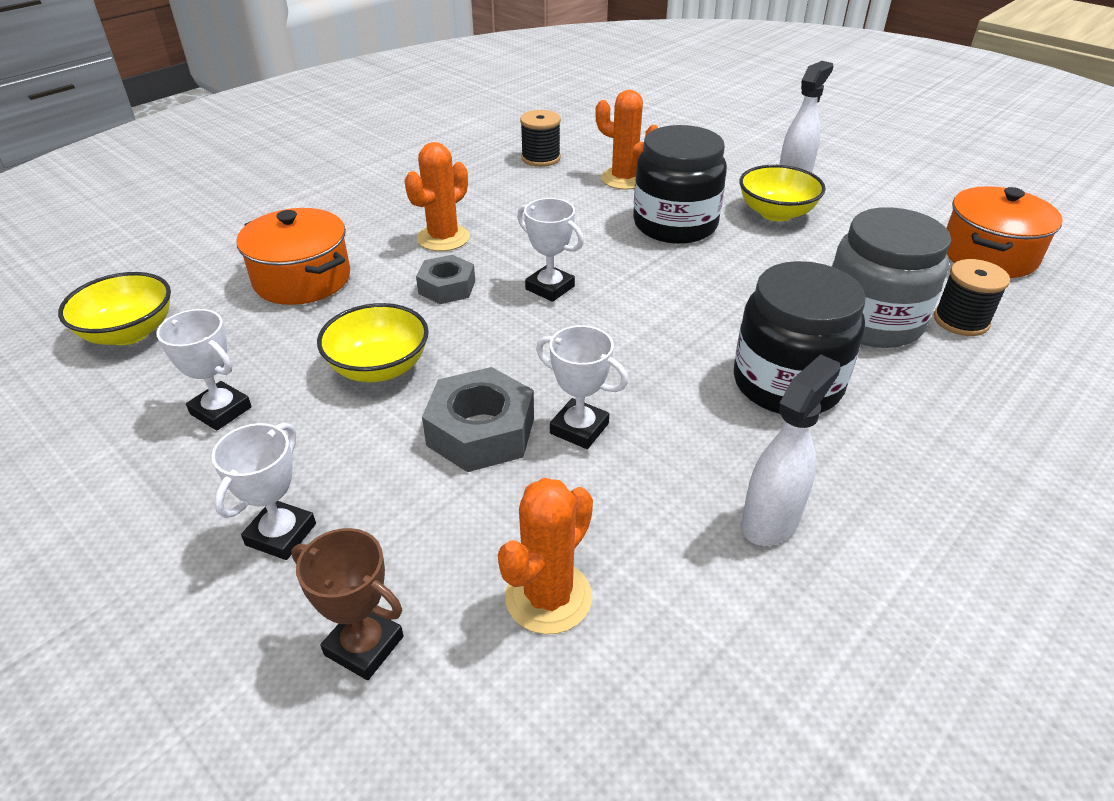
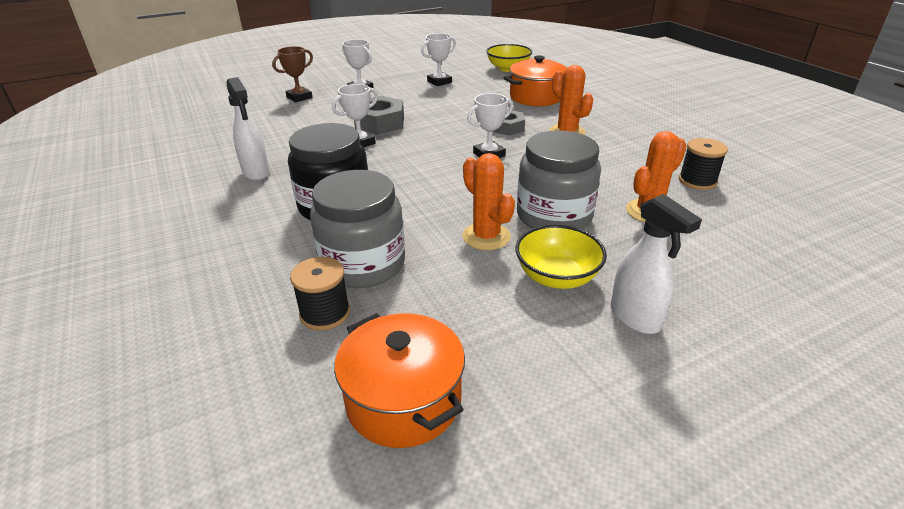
camera: 110 degrees right, 5 degrees down
(379, 367) = (445, 108): yellow bowl -> none
(548, 597) = (280, 124): orange cactus -> orange cactus (486, 237)
(675, 224) = (554, 216): black jar -> grey jar

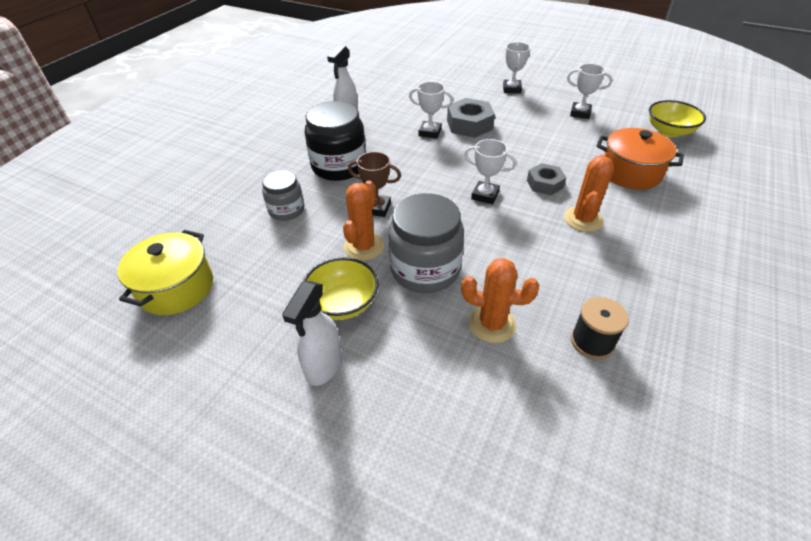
camera: 55 degrees right, 10 degrees up
(299, 97) = (463, 76): brown trophy -> brown trophy (377, 208)
(325, 313) = (230, 221): black spool -> none
(363, 264) = (286, 210): grey jar -> grey jar, size x0.59
(403, 400) = (176, 288): orange pot -> yellow pot

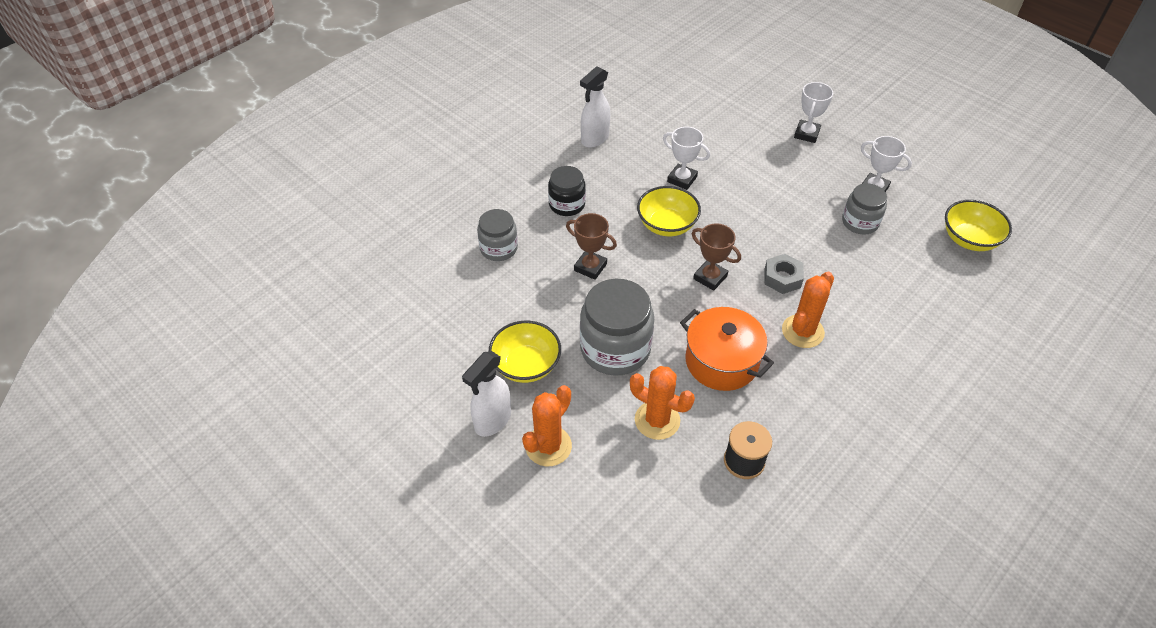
camera: 15 degrees right, 5 degrees up
(176, 288) = (379, 311): yellow pot -> none
(339, 166) = (567, 204): black jar -> black jar, size x0.59
(364, 247) = (563, 309): orange cactus -> orange cactus (548, 446)
(431, 165) = (667, 225): none -> yellow bowl
(469, 124) = (732, 178): grey nut -> none
(485, 195) = (710, 277): white trophy -> brown trophy
(583, 135) = (860, 222): none -> grey jar
(630, 173) = (888, 286): orange pot -> orange pot (721, 361)

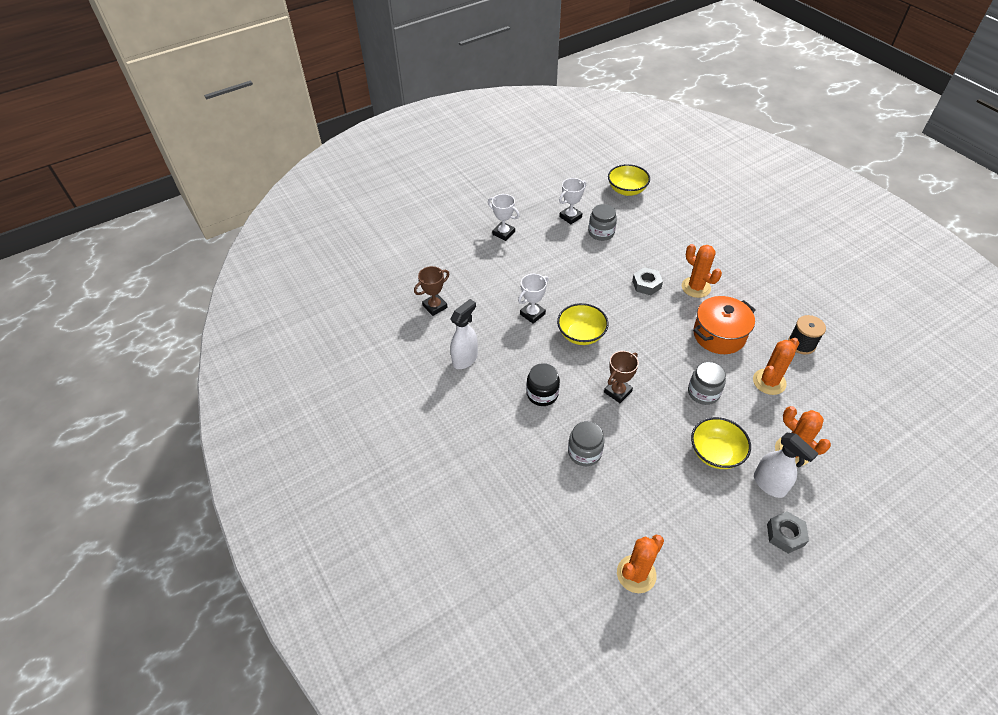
camera: 75 degrees left, 0 degrees up
(362, 305) = (636, 574): none -> orange cactus
(426, 437) = (785, 535): none -> grey nut
(594, 139) = (465, 359): white spray bottle -> white spray bottle turned 105 degrees counterclockwise
(615, 349) = (703, 392): grey jar -> grey jar, size x0.59
(710, 277) = (640, 322): brown trophy -> brown trophy (435, 306)

